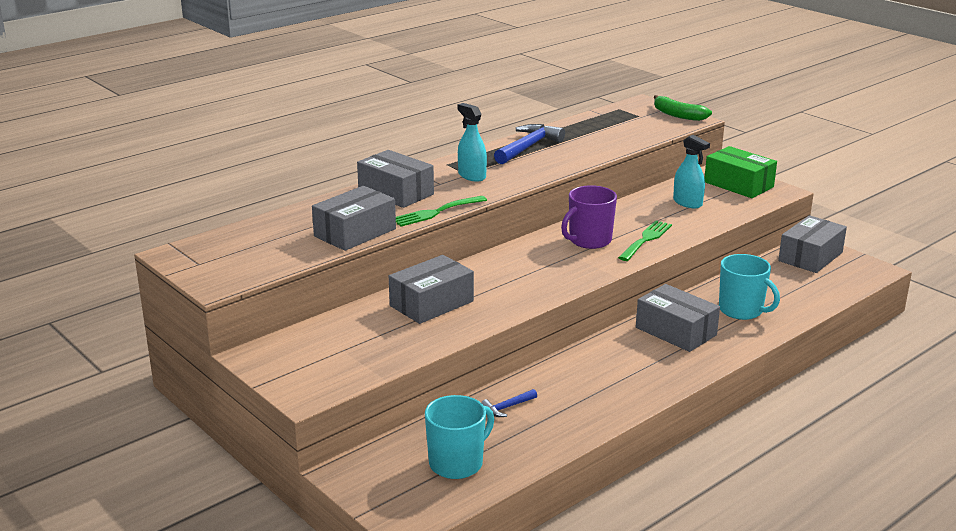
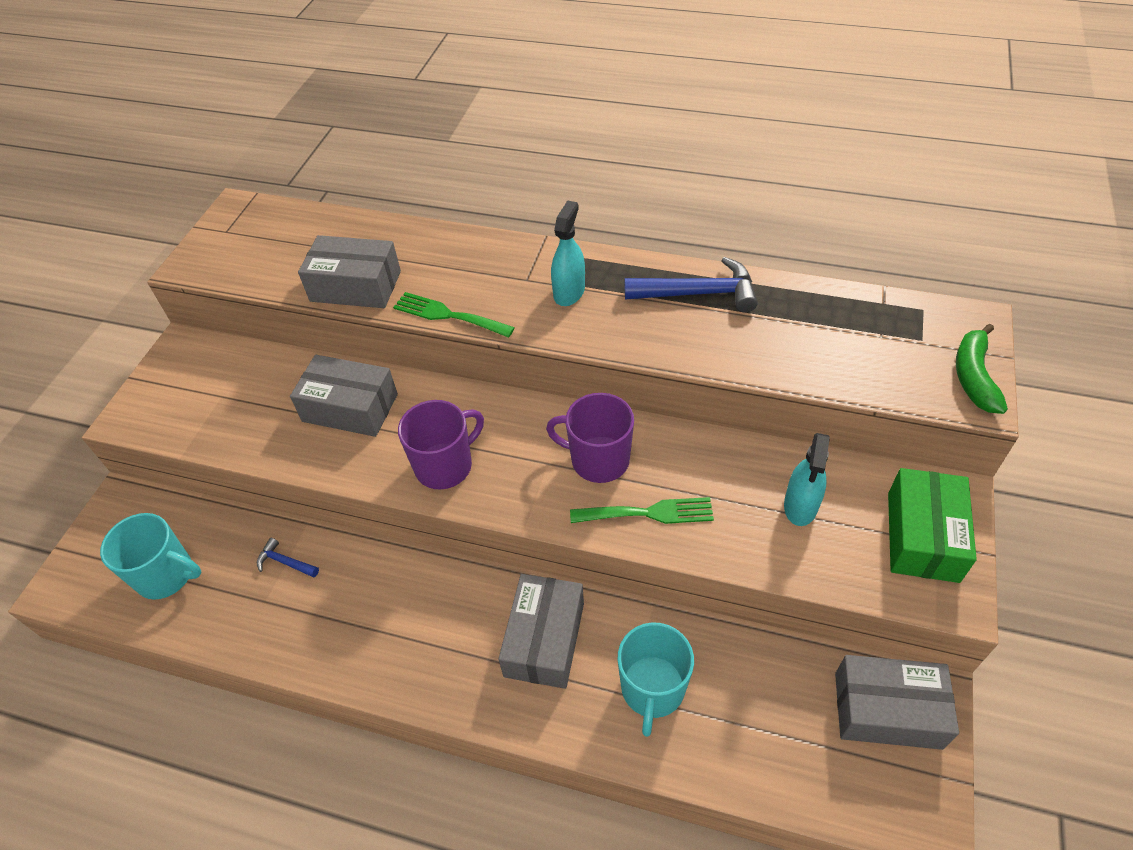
camera: 60 degrees right, 25 degrees up
(396, 192) = (475, 262): grey box -> none
(532, 285) = (445, 466): none -> purple mug

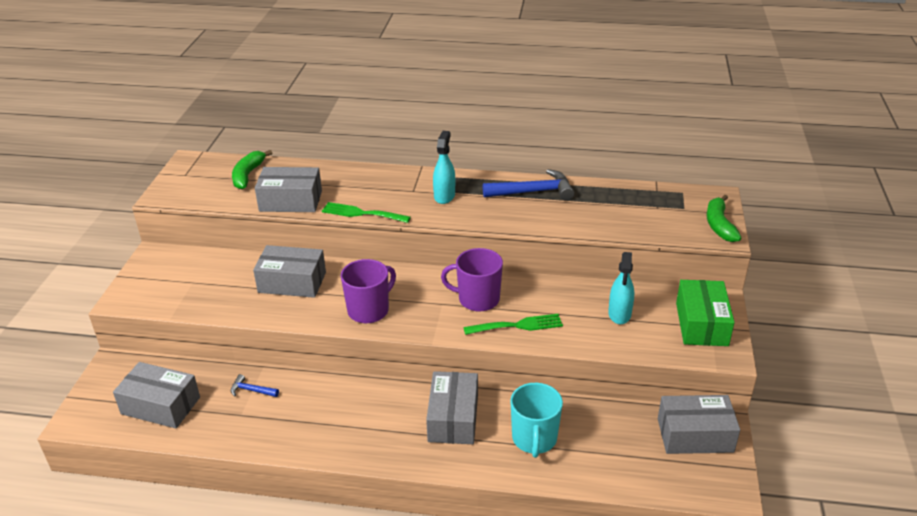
camera: 10 degrees left, 15 degrees down
(166, 575) = (160, 405): turquoise mug -> grey box
(307, 237) = (248, 175): none -> green banana

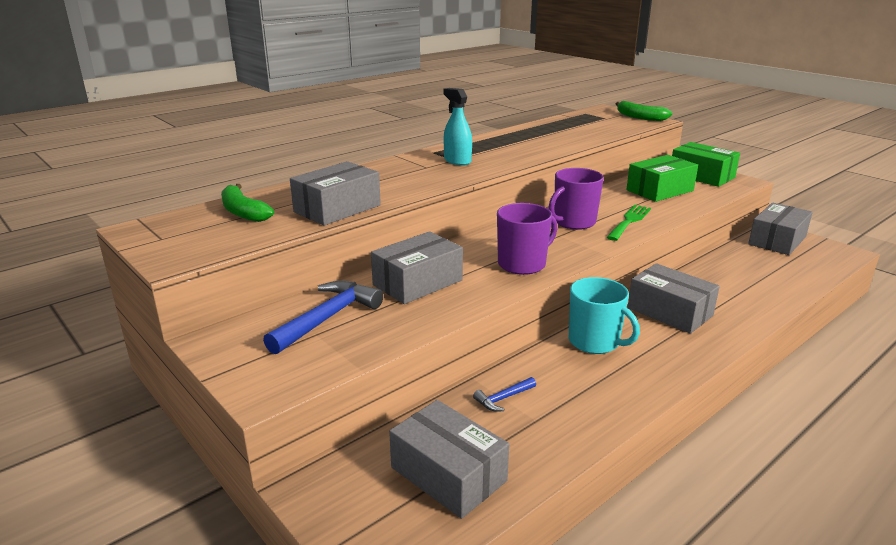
camera: 50 degrees left, 10 degrees down
(160, 405) = (448, 474): grey box -> grey box turned 75 degrees clockwise
(362, 213) = (422, 191): green fork -> none
(369, 310) = (523, 264): purple mug -> purple mug turned 60 degrees clockwise
(534, 192) = (509, 139): blue hammer -> blue hammer (328, 318)
(534, 439) = (730, 290): turquoise mug -> turquoise mug (595, 342)
(619, 314) = (659, 190): turquoise spray bottle -> green box

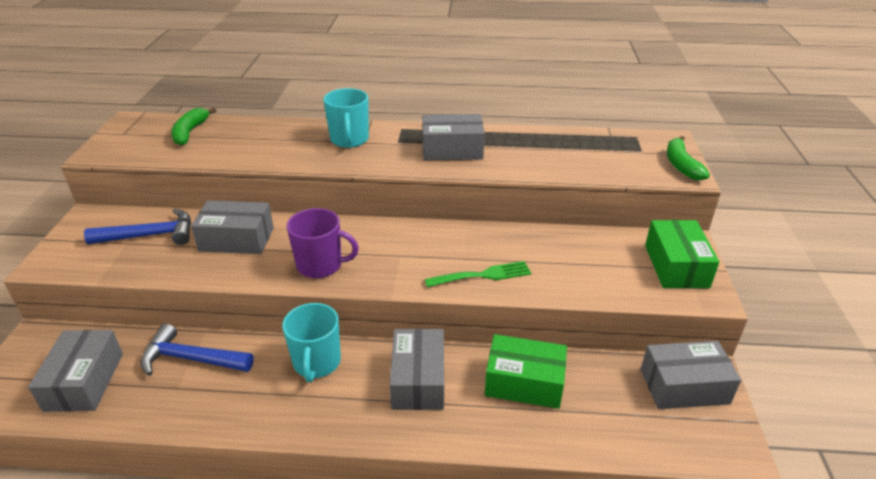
camera: 45 degrees right, 10 degrees up
(337, 208) = (234, 155): grey box -> grey box (452, 150)
(411, 169) = (349, 140): none -> turquoise mug
(457, 161) = (396, 146): turquoise spray bottle -> none
(503, 399) = (191, 359): blue hammer -> blue hammer, size x2.02
(573, 222) = (437, 249): purple mug -> none
(659, 190) = (589, 259): green box -> green box (524, 382)

